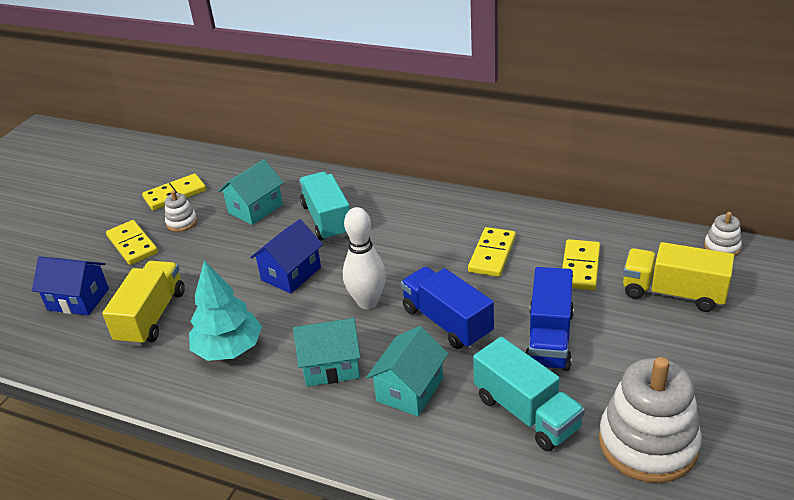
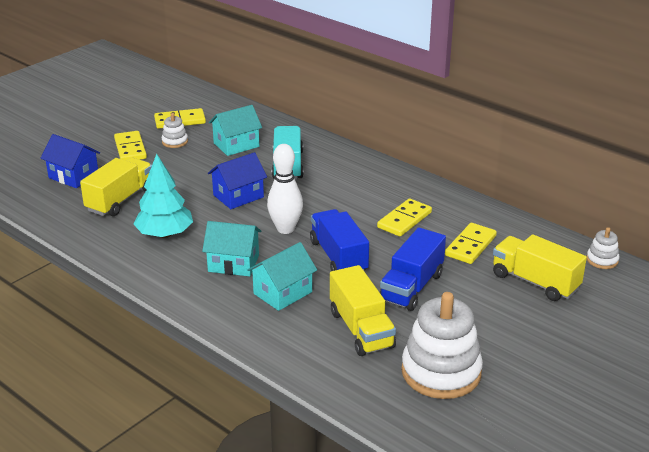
camera: 15 degrees right, 5 degrees down
(526, 413) = (361, 329): turquoise truck -> yellow truck

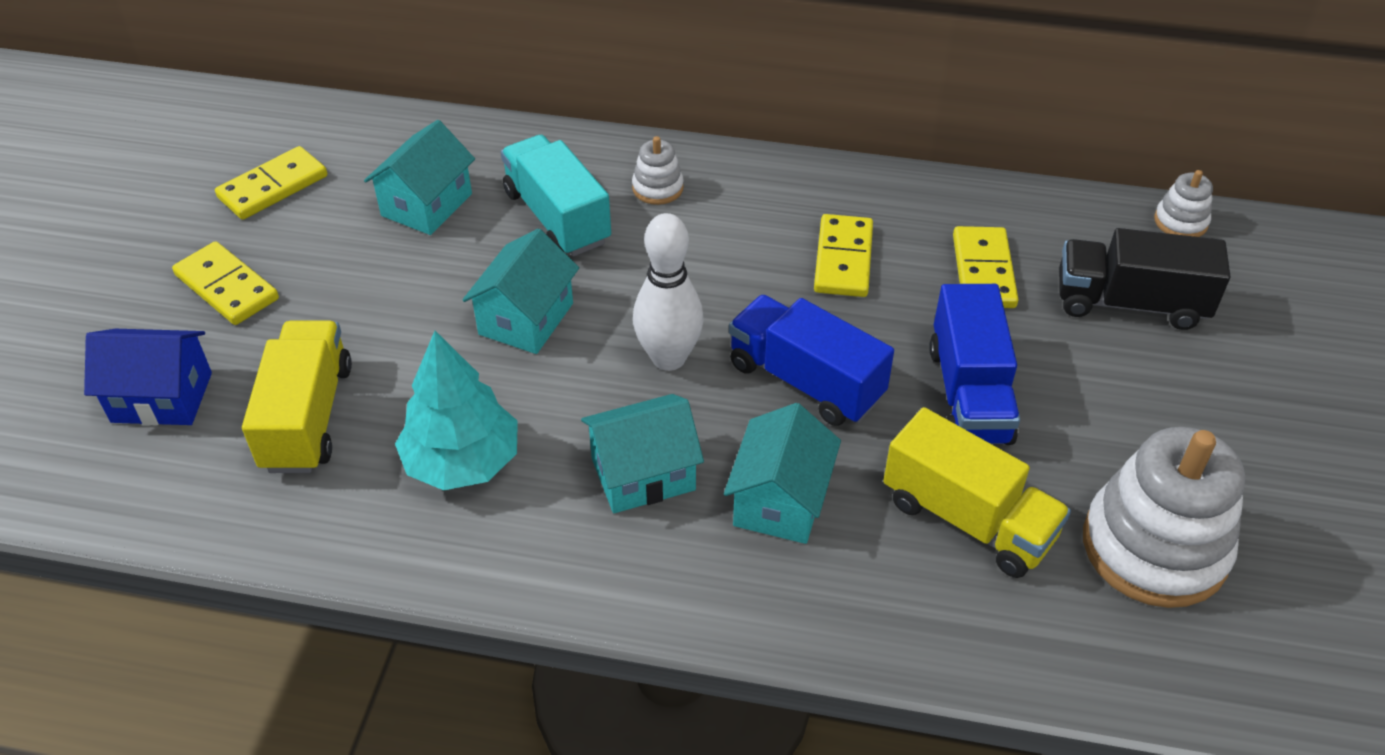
camera: 30 degrees left, 15 degrees up
(175, 142) = (303, 239): white stacking toy -> white stacking toy (657, 188)
(238, 196) = (526, 319): blue house -> turquoise house
(535, 282) = (1130, 303): yellow truck -> black truck

